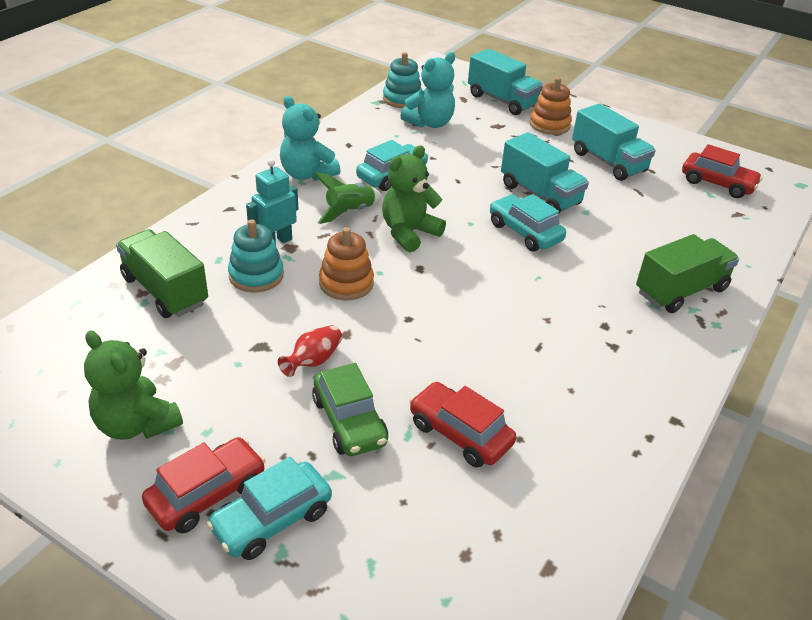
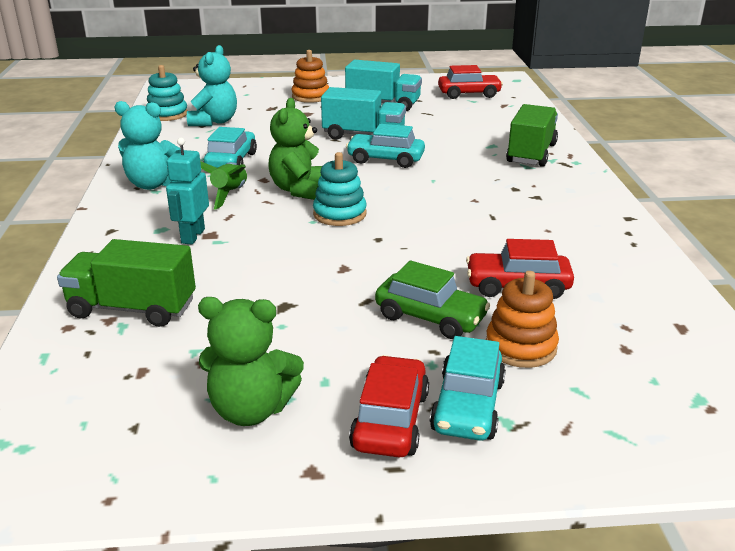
camera: 35 degrees left, 10 degrees down
(256, 275) = (208, 263): turquoise stacking toy -> turquoise stacking toy (339, 214)
(313, 361) = (344, 295): red vase -> none
(346, 283) = (296, 238): orange stacking toy -> orange stacking toy (520, 346)
(502, 100) = (253, 93): turquoise truck -> none

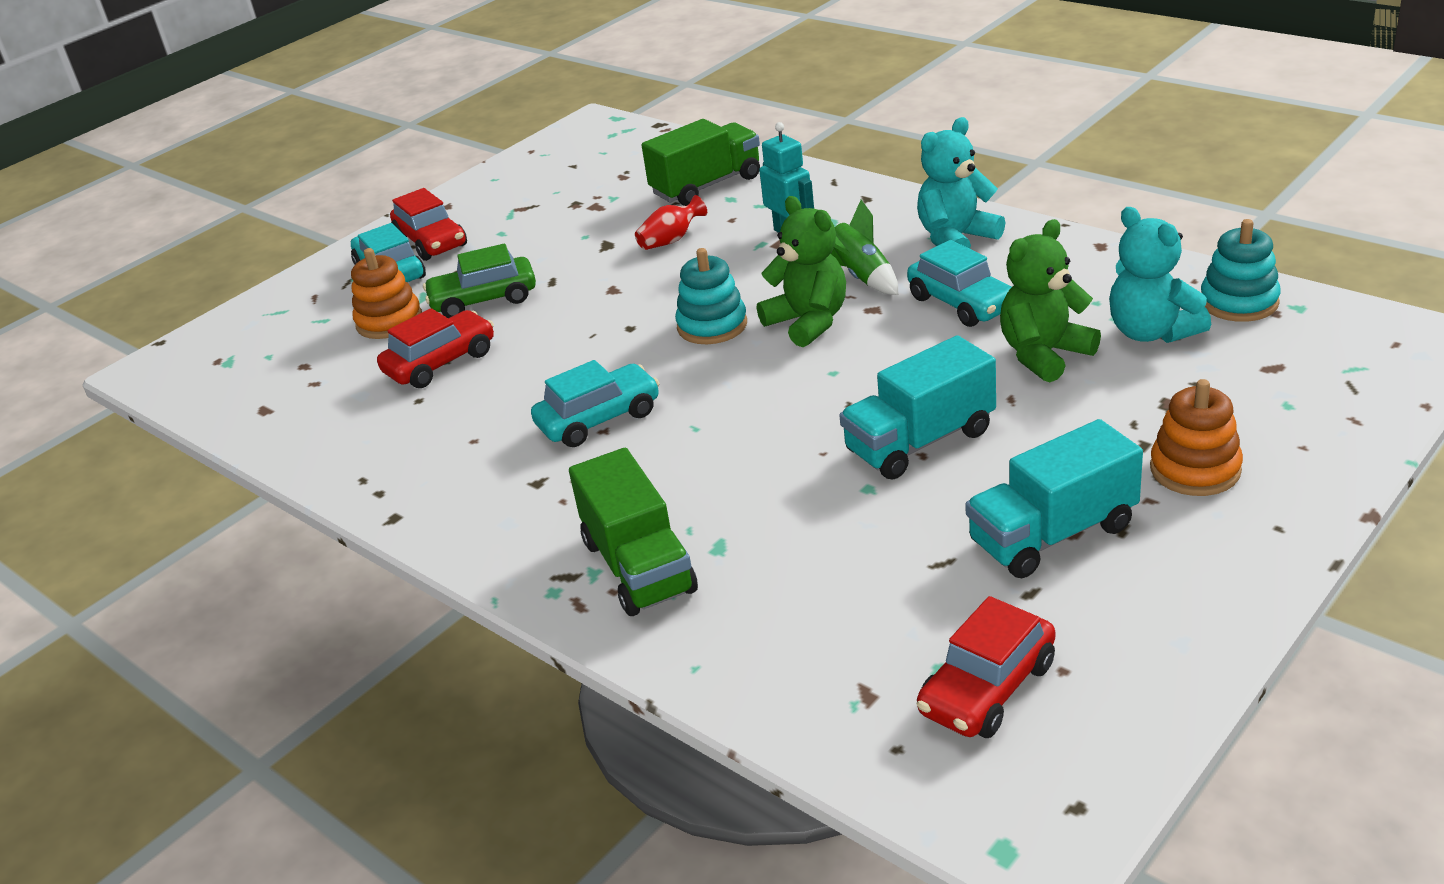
camera: 140 degrees right, 5 degrees up
(247, 279) = (671, 240): none -> red vase
(251, 409) = (522, 202): green teddy bear -> green teddy bear (1044, 355)
(385, 159) = (807, 420): turquoise car -> turquoise car (599, 419)

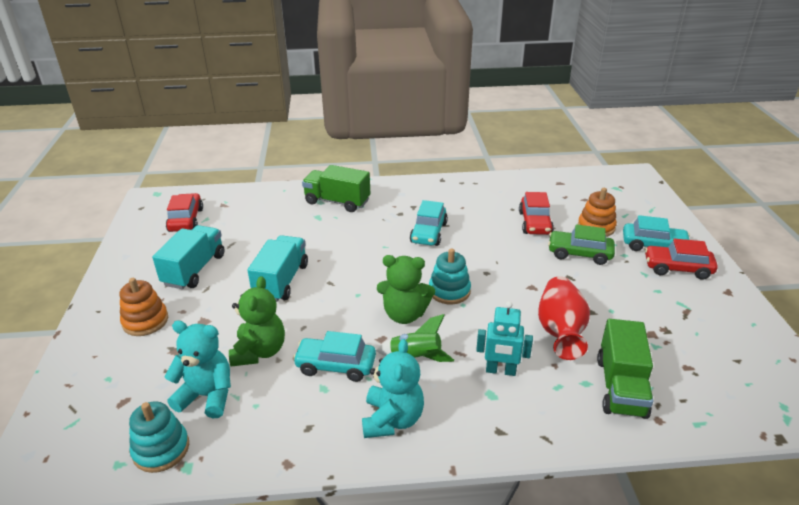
camera: 130 degrees right, 0 degrees up
(484, 300) = (579, 254): green car -> green car turned 105 degrees counterclockwise
(671, 240) = (560, 331): red vase -> red vase, size x1.86

